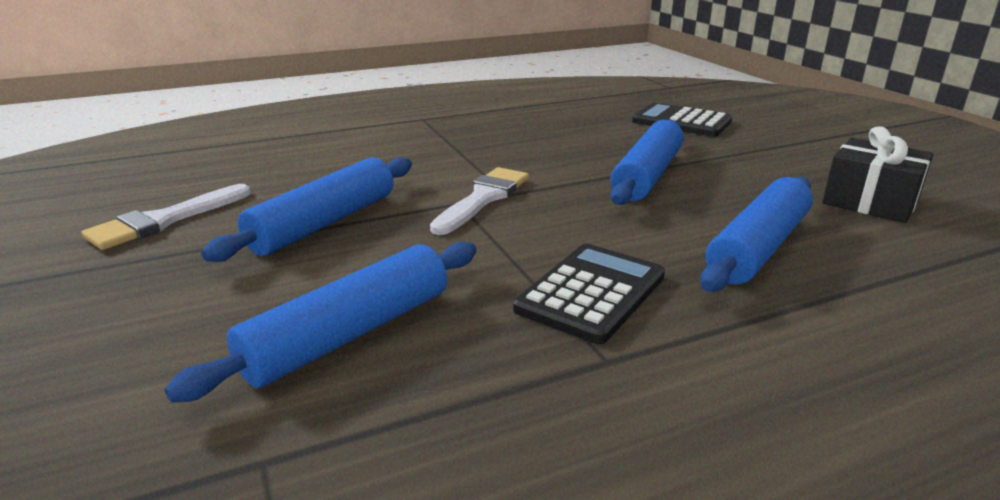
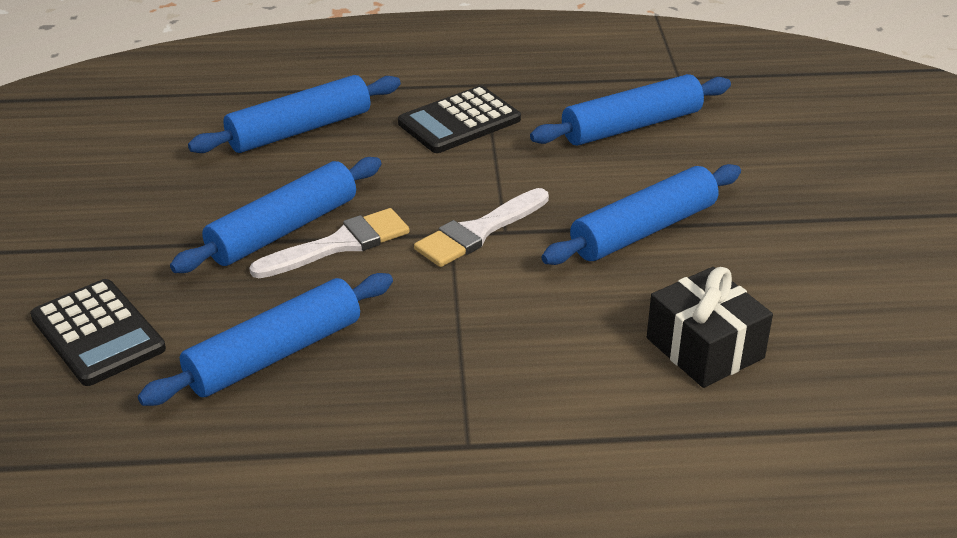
camera: 160 degrees left, 10 degrees up
(164, 220) = (802, 267): white brush -> white brush (339, 245)
(567, 128) = (274, 354): none -> blue rolling pin
(870, 201) = (132, 151): black gift -> black gift (704, 348)

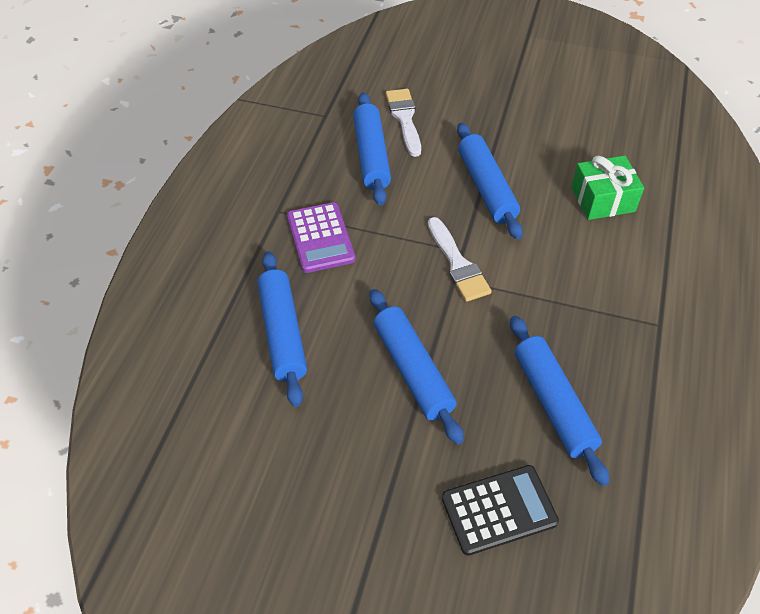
camera: 70 degrees left, 15 degrees up
(339, 245) = (444, 341): white brush -> white brush (404, 119)
(459, 121) = (320, 238): black calculator -> purple calculator
(704, 348) = (602, 199): black gift -> green gift

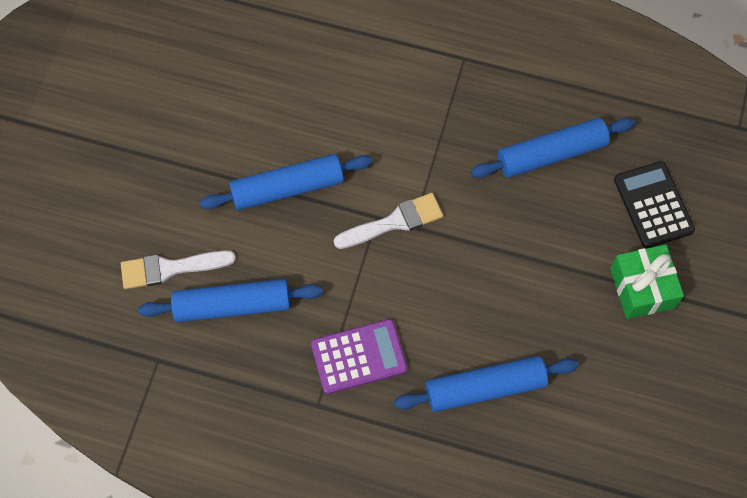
camera: 90 degrees left, 15 degrees up
(412, 370) = (523, 267): blue rolling pin -> none
(602, 199) = (307, 81): green gift -> green gift (642, 288)

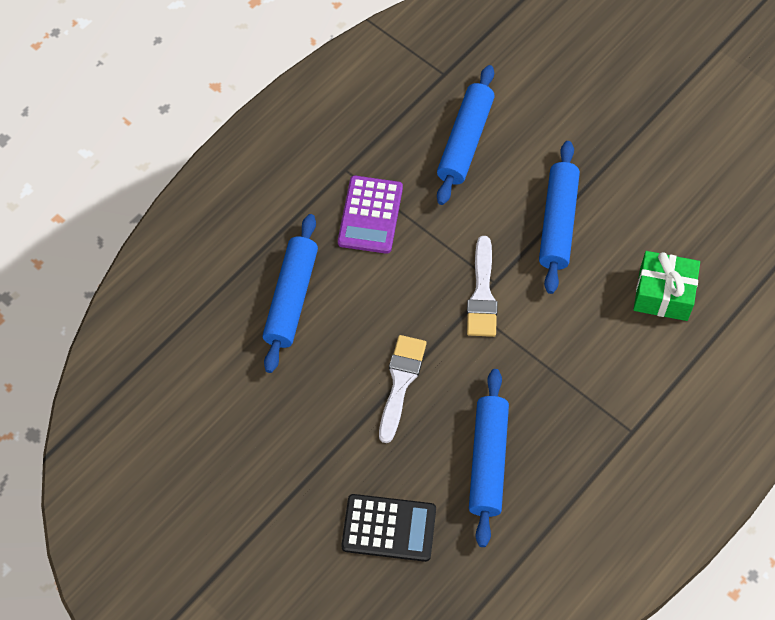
camera: 115 degrees right, 5 degrees down
(170, 268) = (522, 109): white brush -> white brush (400, 382)
(642, 288) = (312, 473): green gift -> green gift (663, 294)

